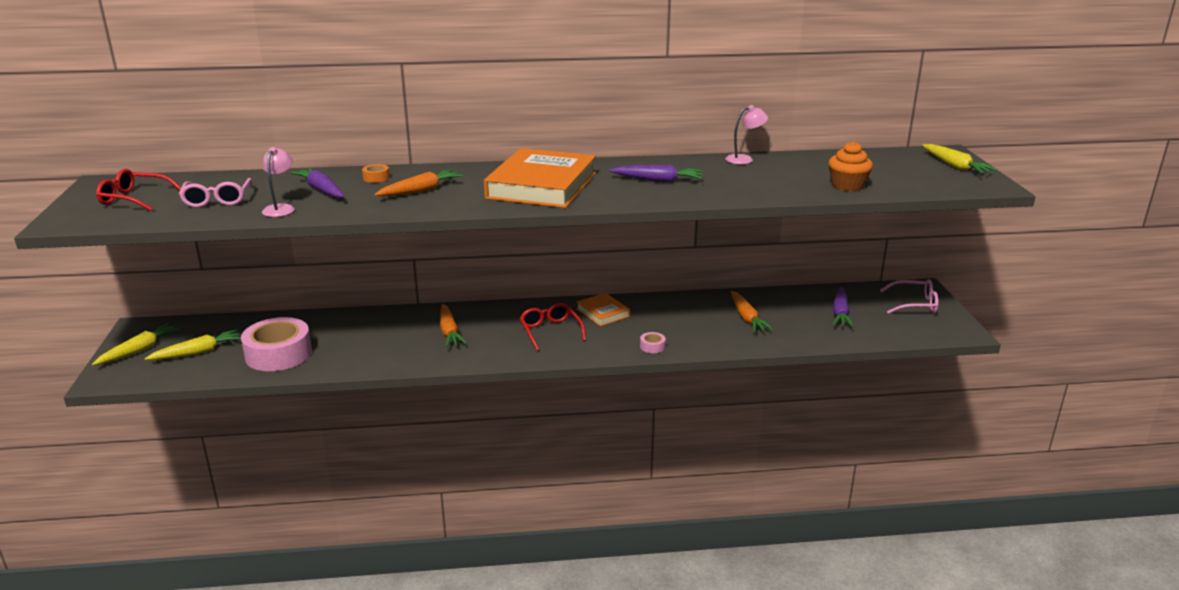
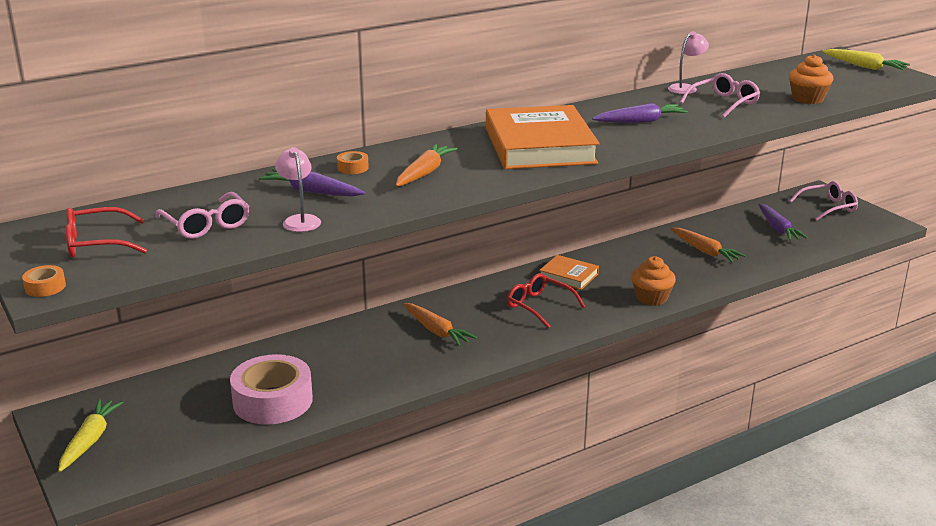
camera: 25 degrees left, 0 degrees up
(61, 221) = (45, 287): none -> orange tape
(198, 352) = (170, 424): yellow carrot -> none
(652, 346) = (651, 298): pink tape -> orange cupcake
(759, 177) = (723, 103): none -> pink glasses

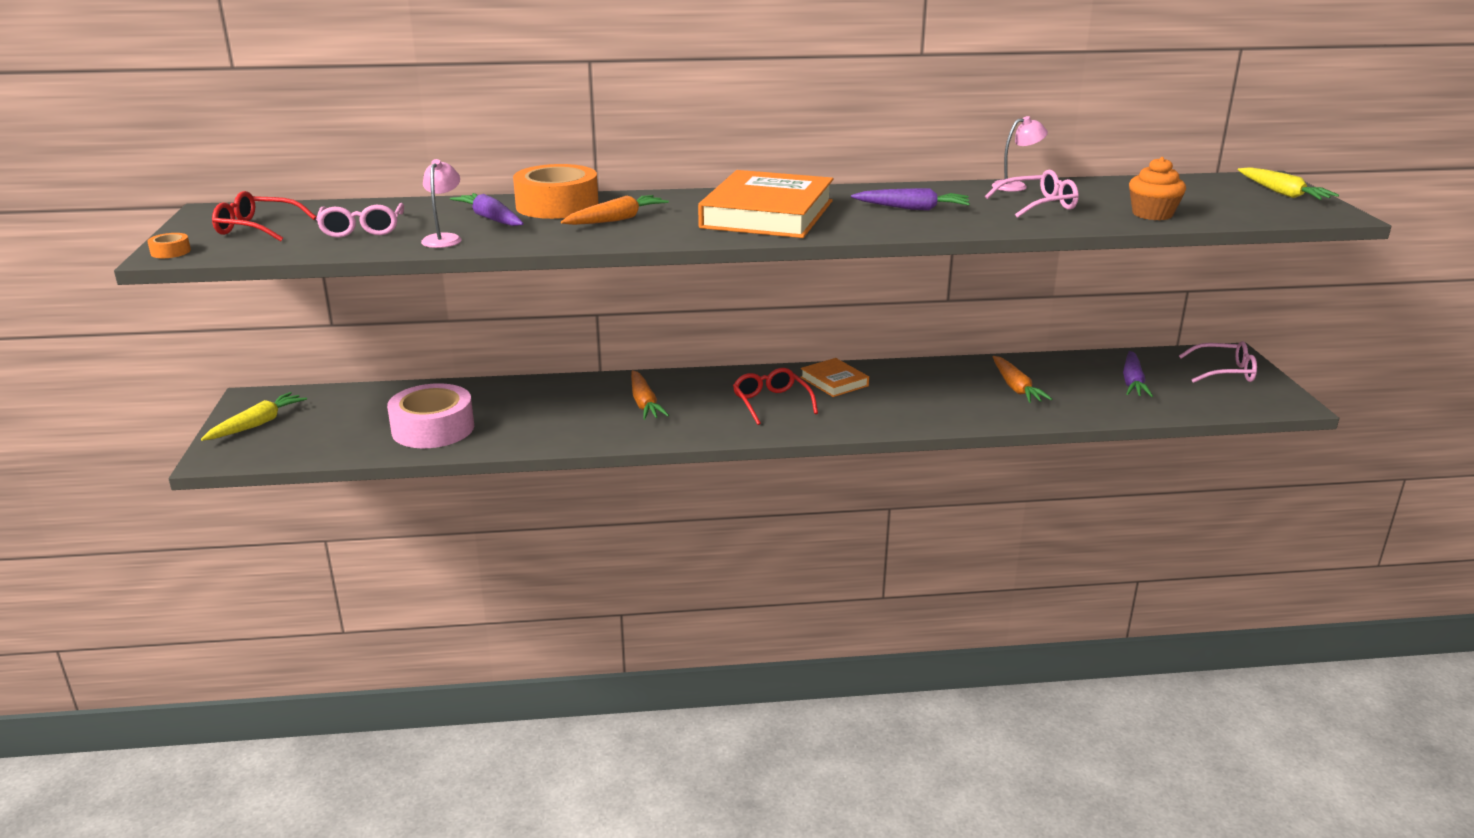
camera: 25 degrees right, 0 degrees up
(353, 168) = (557, 206): orange tape -> orange tape, size x2.49
(651, 298) = (902, 420): orange cupcake -> none

